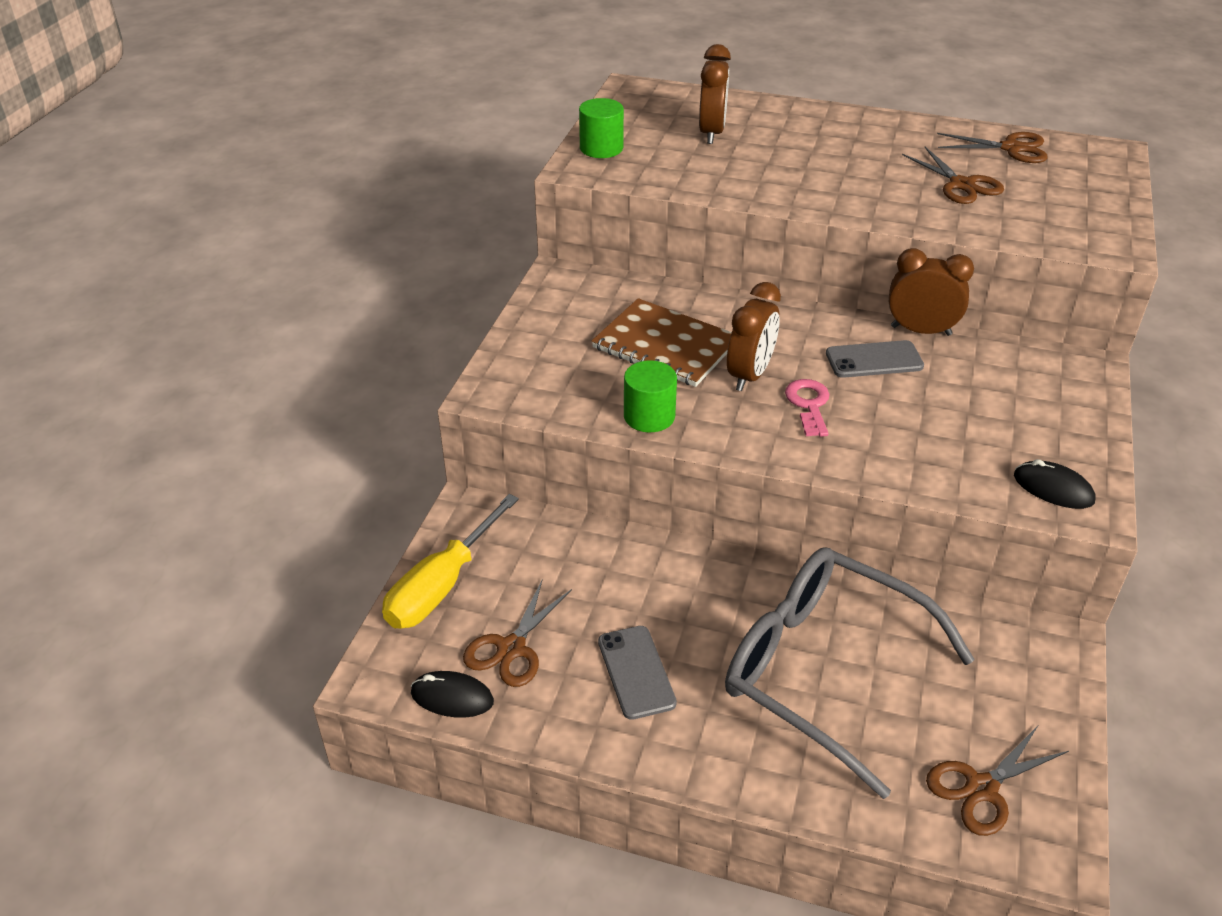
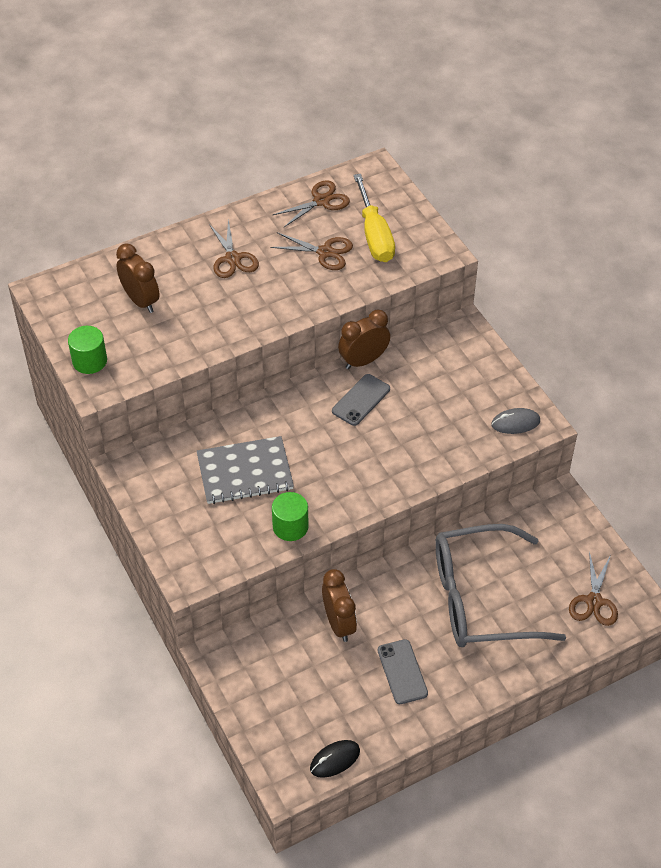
camera: 45 degrees left, 10 degrees up
(440, 587) = (256, 710): yellow screwdriver -> yellow screwdriver (374, 236)
(511, 648) = (332, 711): brown scissors -> brown scissors (232, 259)
(636, 672) = (402, 672): grey phone -> grey phone turned 45 degrees clockwise
(665, 345) = (245, 472): brown notebook -> grey notebook
(750, 375) = (311, 459): brown clock -> brown clock (339, 623)
(808, 405) = (360, 456): pink key -> none
(1053, 488) = (515, 423): black mouse -> grey mouse

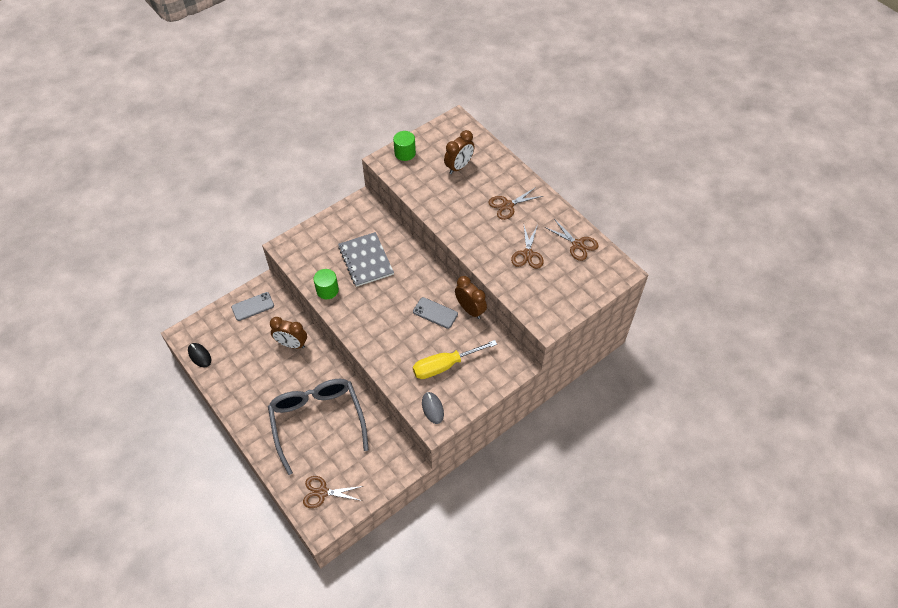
camera: 80 degrees right, 5 degrees up
(339, 623) = (292, 344): brown clock -> brown clock turned 45 degrees clockwise
(374, 236) = (552, 280): yellow screwdriver -> yellow screwdriver (444, 366)
(402, 672) = (260, 383): grey phone -> grey phone (253, 306)

